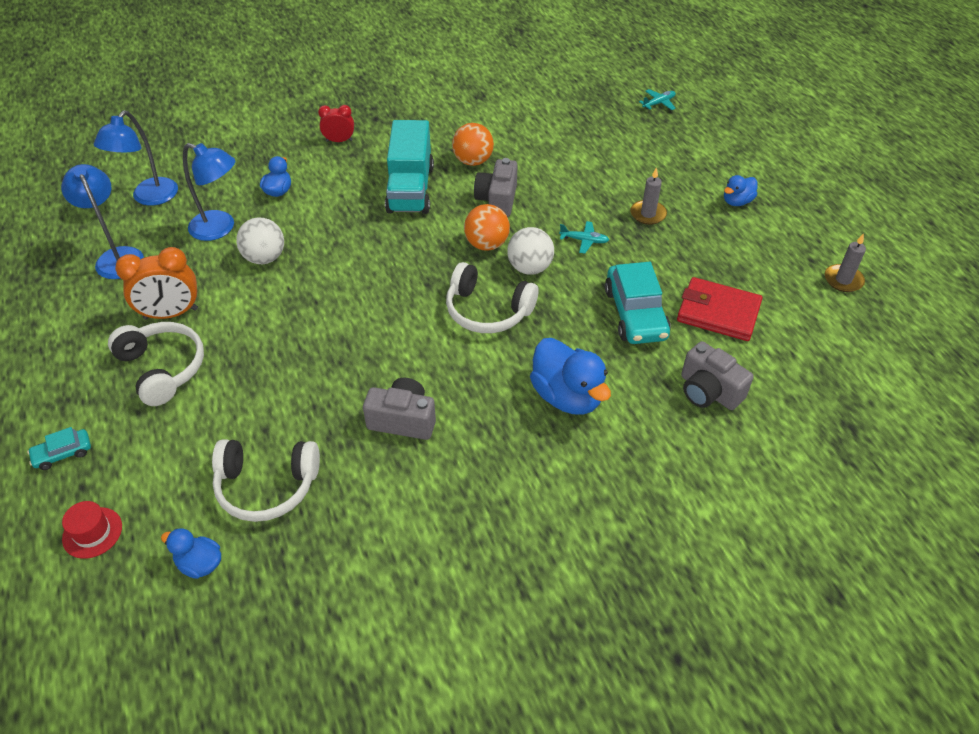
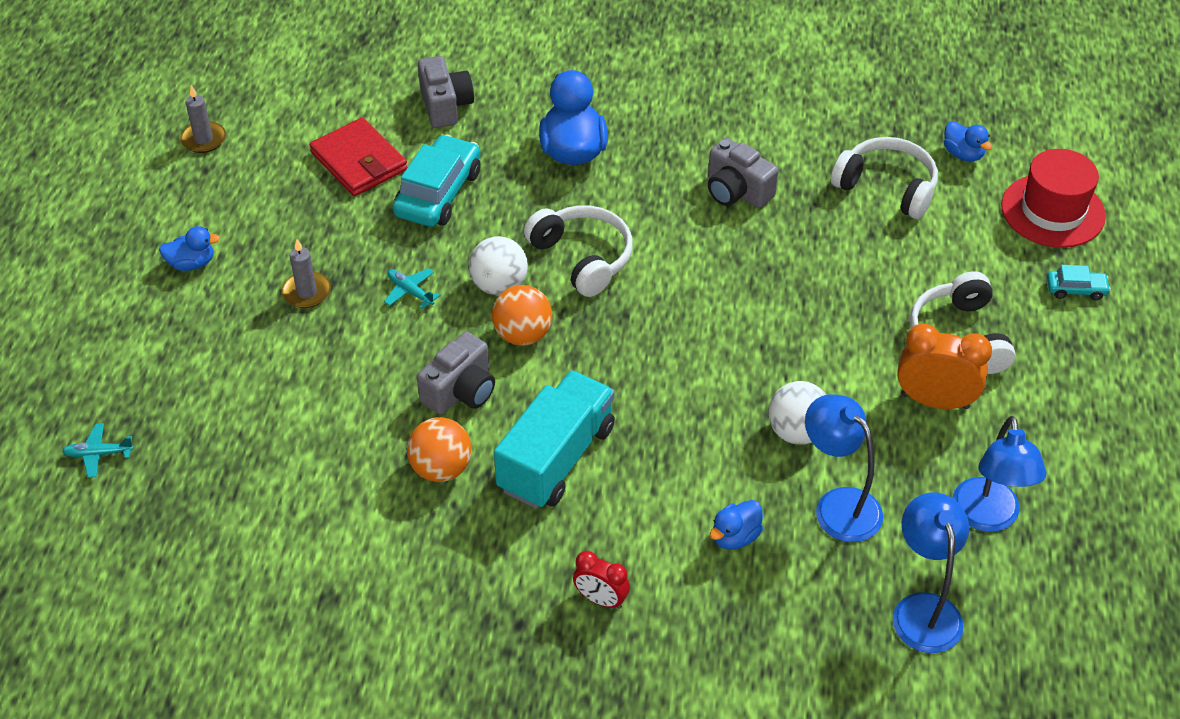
camera: 150 degrees left, 0 degrees up
(92, 532) = (1052, 211): red hat -> red hat, size x1.88
(149, 198) = (923, 609): blue lamp -> blue lamp turned 60 degrees counterclockwise

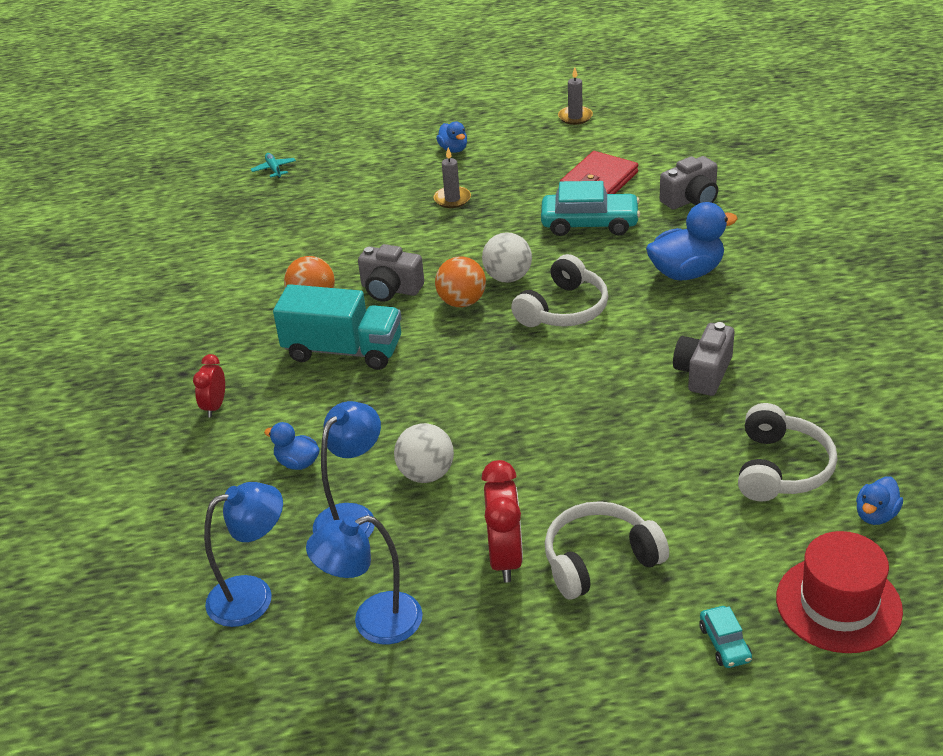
camera: 75 degrees right, 10 degrees down
(410, 291) = (478, 240): turquoise plane -> none
(934, 401) = (505, 558): orange clock -> red clock

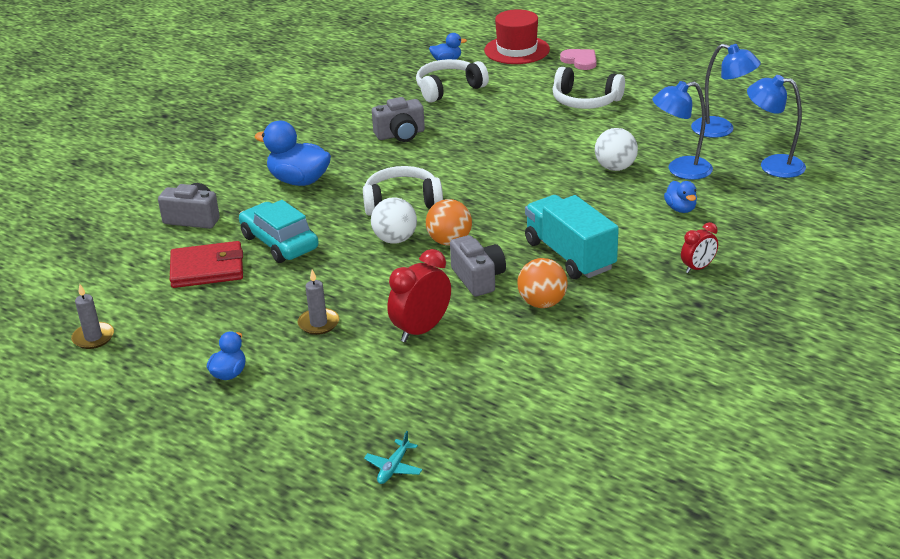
camera: 135 degrees left, 5 degrees down
(505, 558) = (626, 121): red clock -> red clock (421, 330)
(724, 643) = (580, 61): turquoise car -> pink heart

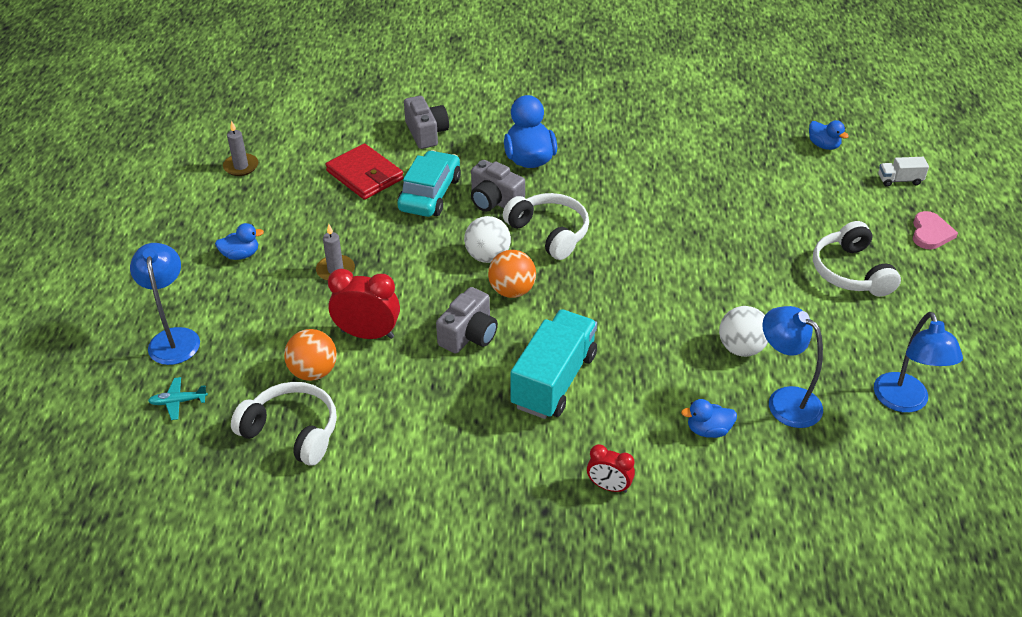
camera: 55 degrees right, 10 degrees up
(400, 134) = (659, 180): grey camera -> grey camera (494, 201)
(448, 89) = (772, 171): white headphones -> white headphones (292, 431)
(516, 50) = (899, 180): red hat -> white truck
(542, 303) = (462, 394): orange ball -> orange ball (313, 372)
(680, 209) = (708, 430): blue duck -> blue duck turned 45 degrees clockwise
(772, 165) = (870, 475): blue lamp -> blue lamp (174, 338)

